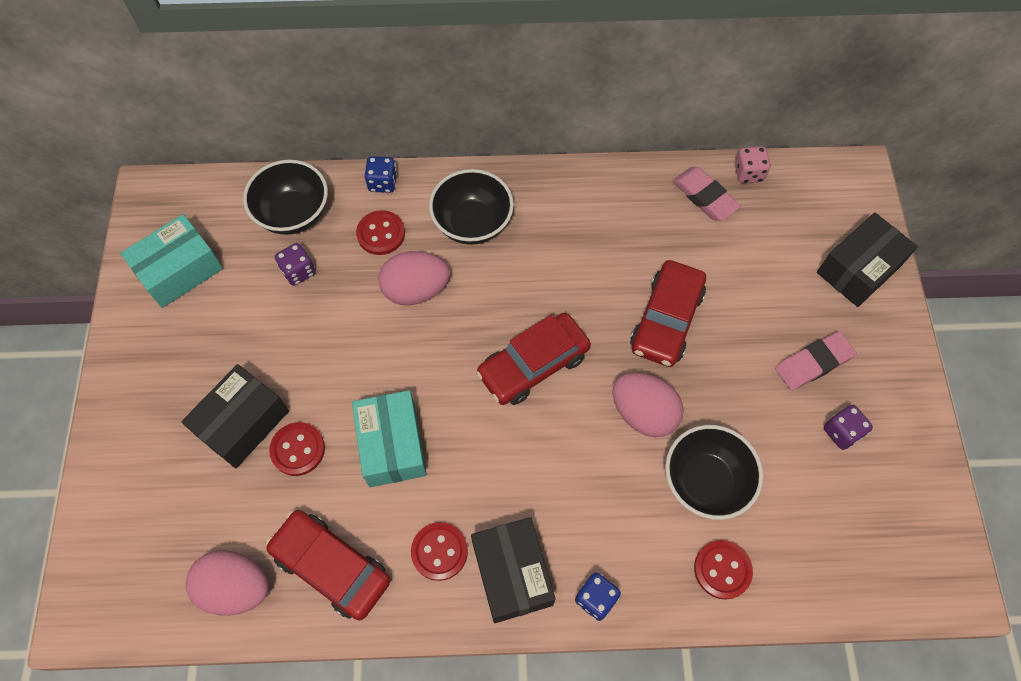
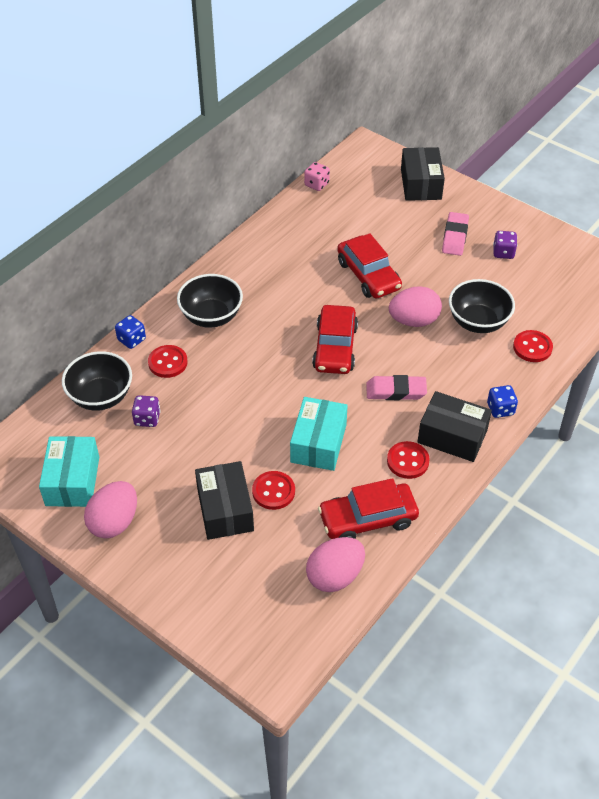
camera: 50 degrees left, 15 degrees down
(392, 445) = (318, 443): turquoise box -> turquoise box turned 75 degrees clockwise
(416, 290) = (226, 370): pink egg -> pink egg (114, 522)
(704, 196) = (311, 210): pink eraser -> pink eraser (396, 391)

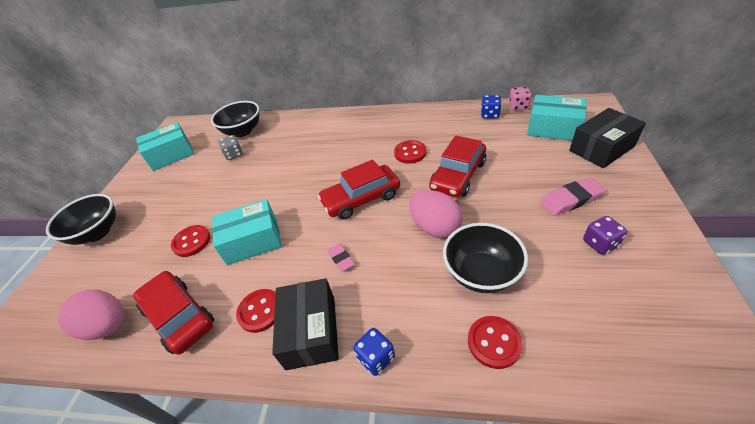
camera: 65 degrees right, 5 degrees down
(114, 522) = (142, 185): pink egg -> none
(131, 340) = (296, 118): blue dice -> blue dice (490, 115)
(147, 419) = (234, 155): purple dice -> grey dice
(168, 362) = (287, 138): red button -> red button (410, 153)
(211, 316) = (341, 132): black bowl -> black bowl (97, 232)
(225, 509) = (166, 226): black box -> none
(370, 188) = (553, 128): none -> turquoise box
(396, 391) = (341, 259): pink eraser -> pink eraser, size x0.61

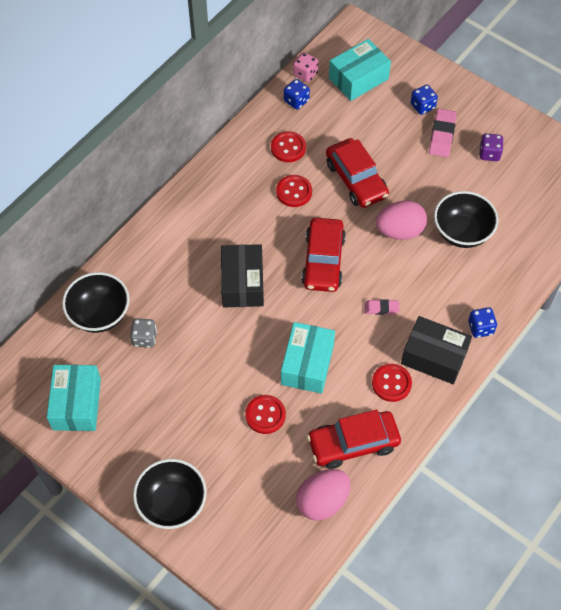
camera: 65 degrees left, 15 degrees up
(494, 342) = (513, 261): red button -> red button (288, 148)
(582, 172) = (422, 106): none -> blue dice
(601, 148) = (409, 74): black box -> black box (242, 283)

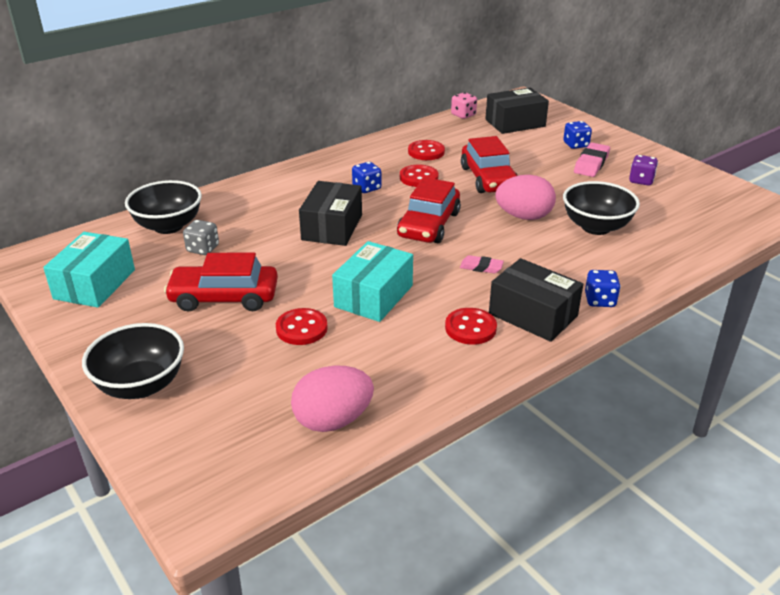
camera: 15 degrees right, 25 degrees down
(296, 101) = (447, 128): blue dice -> blue dice (367, 188)
(353, 443) = (399, 372): red car -> red car (224, 297)
(358, 78) = (515, 123): turquoise box -> black box

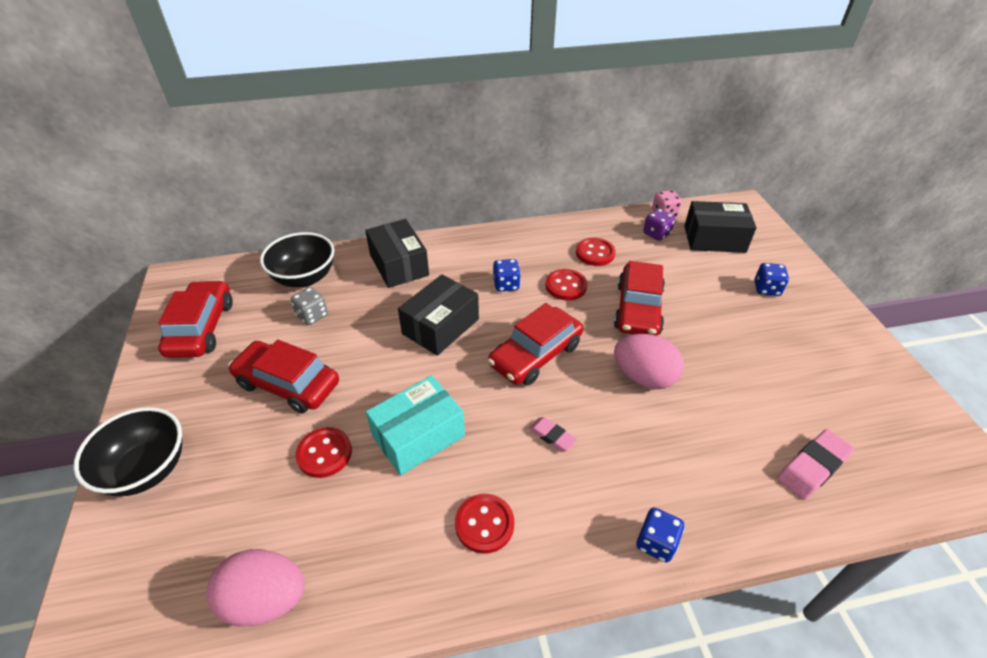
camera: 25 degrees right, 10 degrees up
(95, 284) = (201, 328): turquoise box -> red car
(533, 315) = (564, 533): black box -> black box (399, 265)
(591, 163) = (769, 322): pink eraser -> pink eraser (812, 467)
(596, 227) = (719, 422): black bowl -> none
(641, 181) = (817, 367): purple dice -> purple dice (656, 234)

